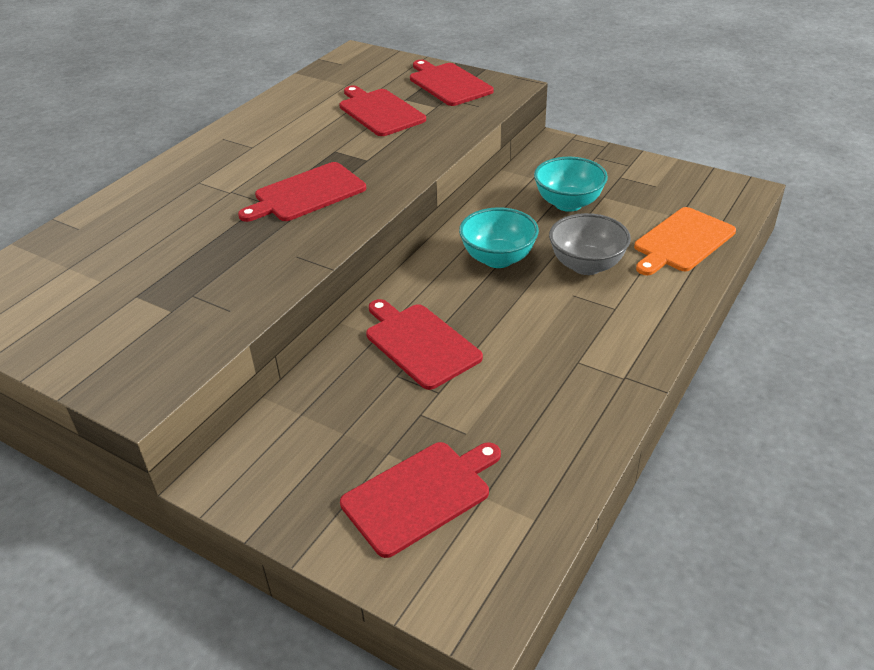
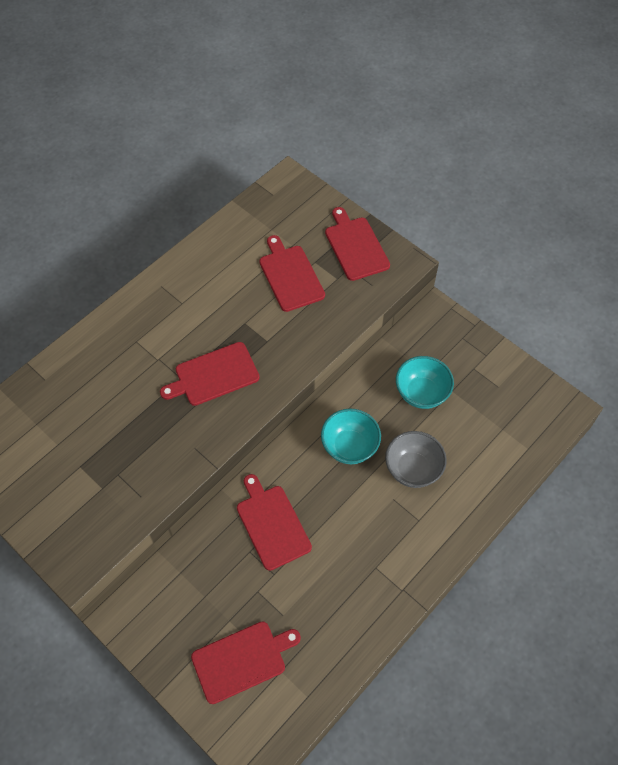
camera: 10 degrees right, 20 degrees up
(682, 241) = (494, 458): orange cutting board -> none

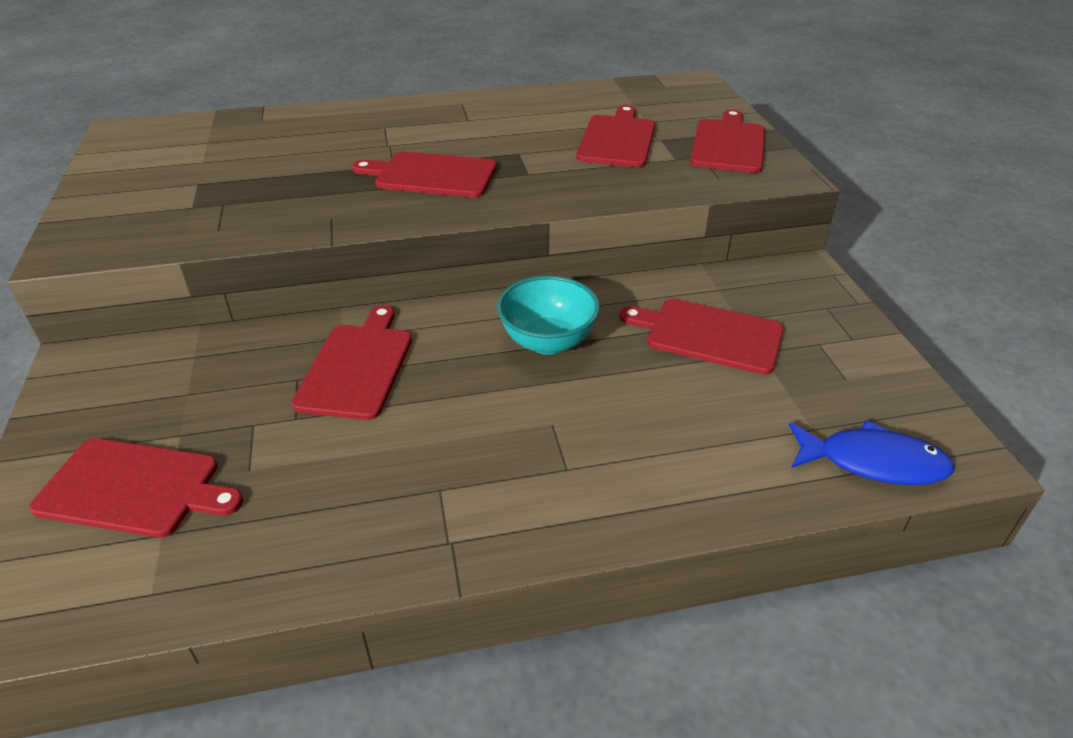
camera: 35 degrees right, 20 degrees down
(413, 469) = (616, 406): grey bowl -> none
(421, 393) = (709, 335): turquoise bowl -> red cutting board
(535, 434) = (873, 462): none -> blue fish

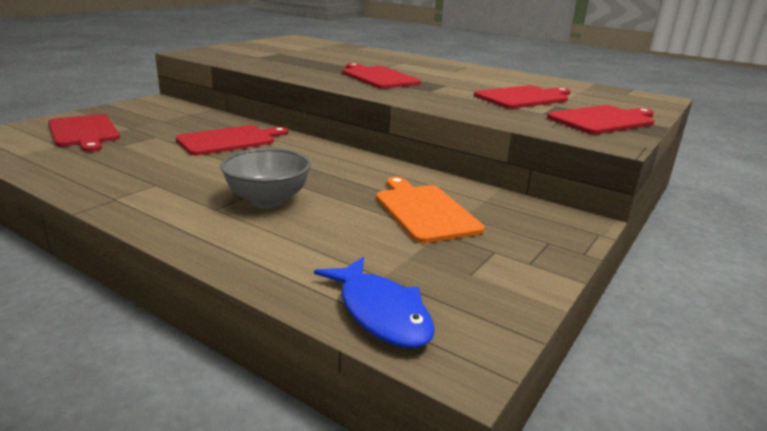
camera: 45 degrees right, 15 degrees down
(547, 341) = (328, 171): turquoise bowl -> none
(584, 421) = (268, 200): none -> grey bowl
(709, 335) = (425, 211): red cutting board -> orange cutting board

